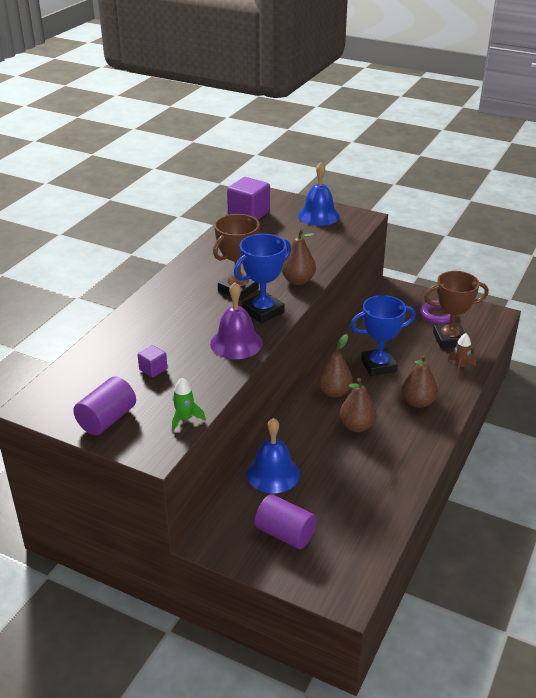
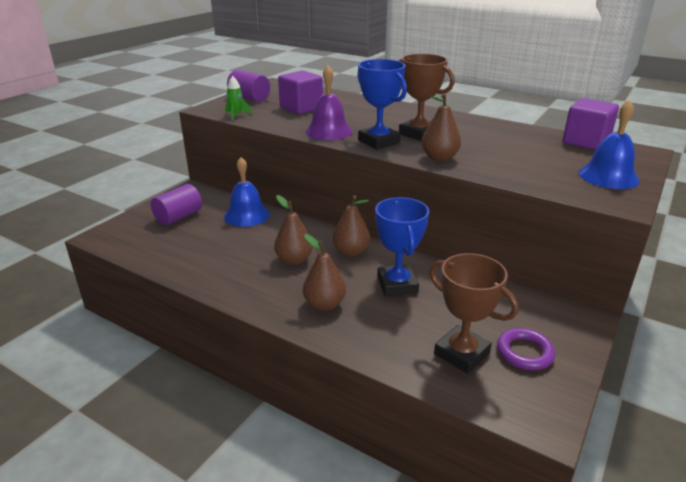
camera: 95 degrees right, 5 degrees down
(153, 369) = (301, 108): purple cube -> purple cube, size x1.98
(449, 339) = (461, 353): brown trophy -> brown trophy turned 45 degrees counterclockwise
(460, 367) = (393, 352): brown rocket -> none

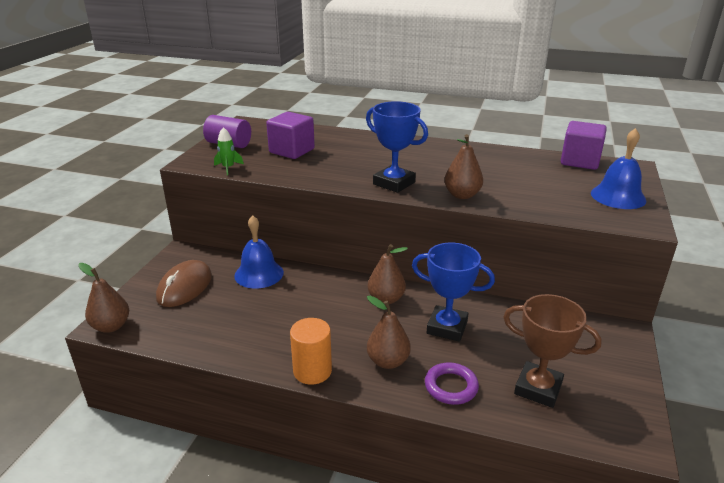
camera: 15 degrees left, 0 degrees up
(179, 217) = (185, 287): purple cylinder -> brown mouse
(251, 300) = (312, 371): none -> orange cylinder
(294, 260) = (333, 317): brown pear -> brown pear (111, 326)
(328, 131) = (337, 176): purple bell -> none
(397, 284) = (447, 327): blue trophy -> blue trophy turned 45 degrees counterclockwise
(418, 134) = (427, 169): brown trophy -> none
(524, 352) = (590, 376): purple ring -> purple ring (451, 387)

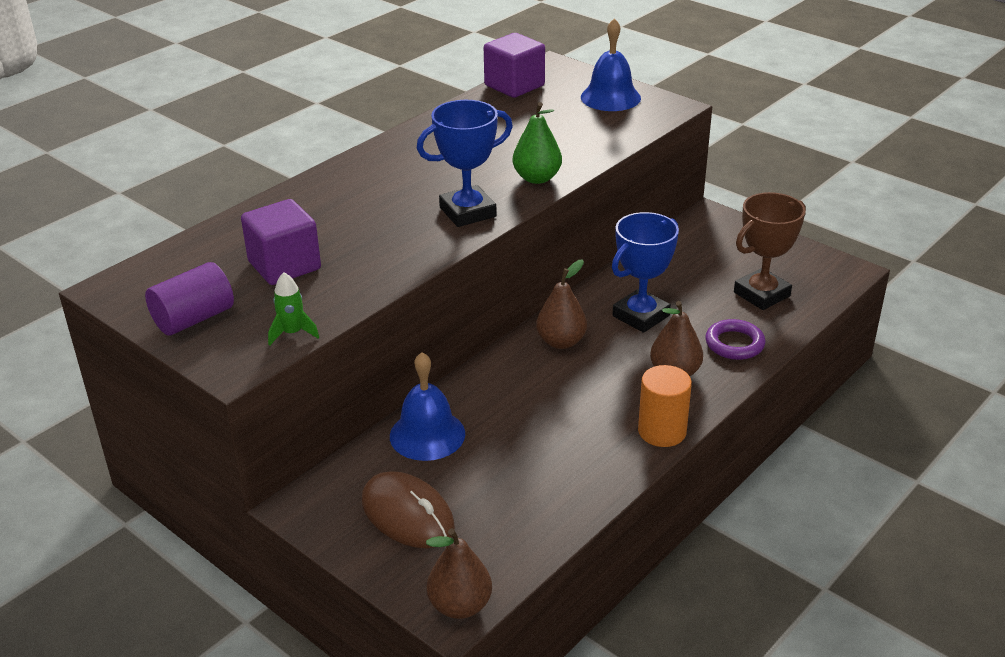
camera: 65 degrees left, 5 degrees up
(462, 195) = (537, 178): brown pear -> green pear

